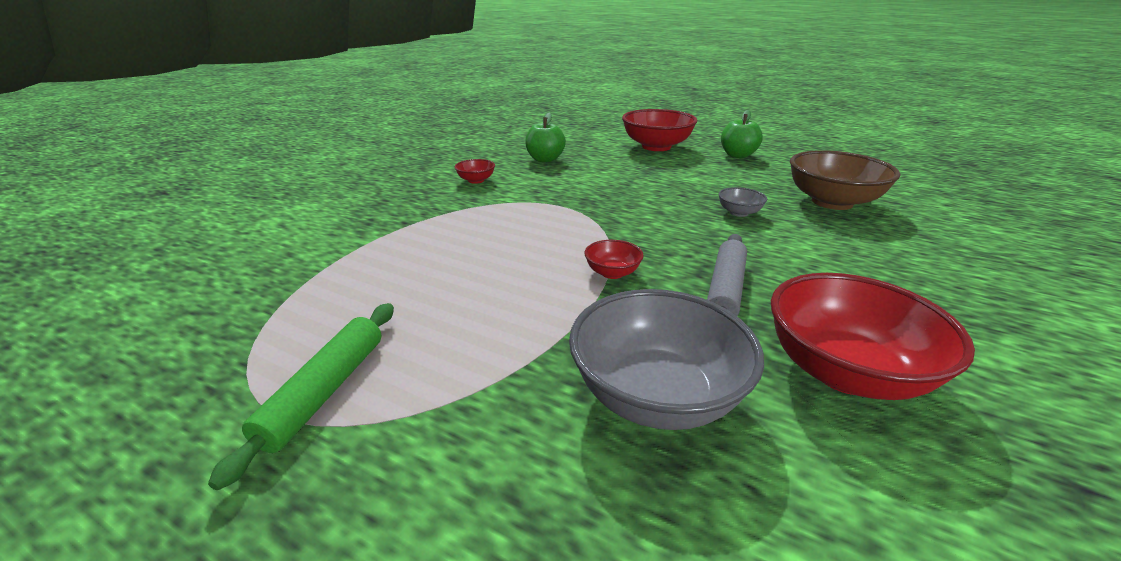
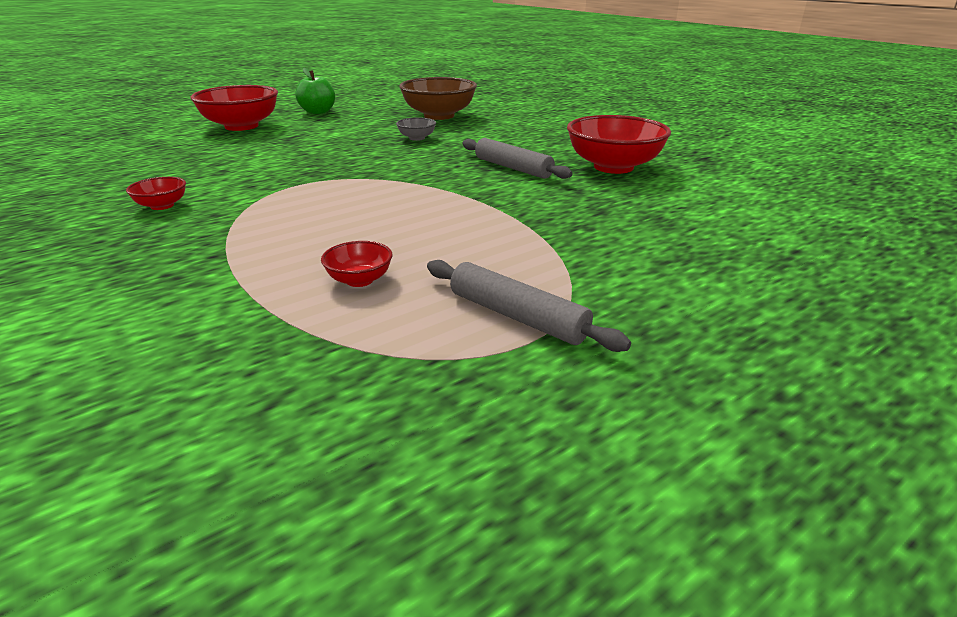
camera: 65 degrees left, 0 degrees up
(325, 391) = (517, 316): green rolling pin -> grey rolling pin
(545, 159) = (172, 168): green apple -> none
(612, 273) = (453, 190): red bowl -> red bowl (359, 280)
(656, 395) = (603, 209): grey bowl -> none

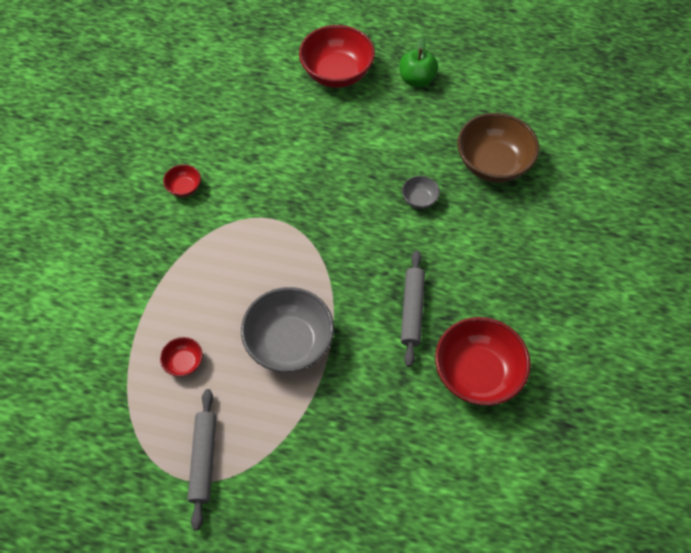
camera: 50 degrees right, 30 degrees up
(449, 219) = (289, 343): none -> grey bowl

